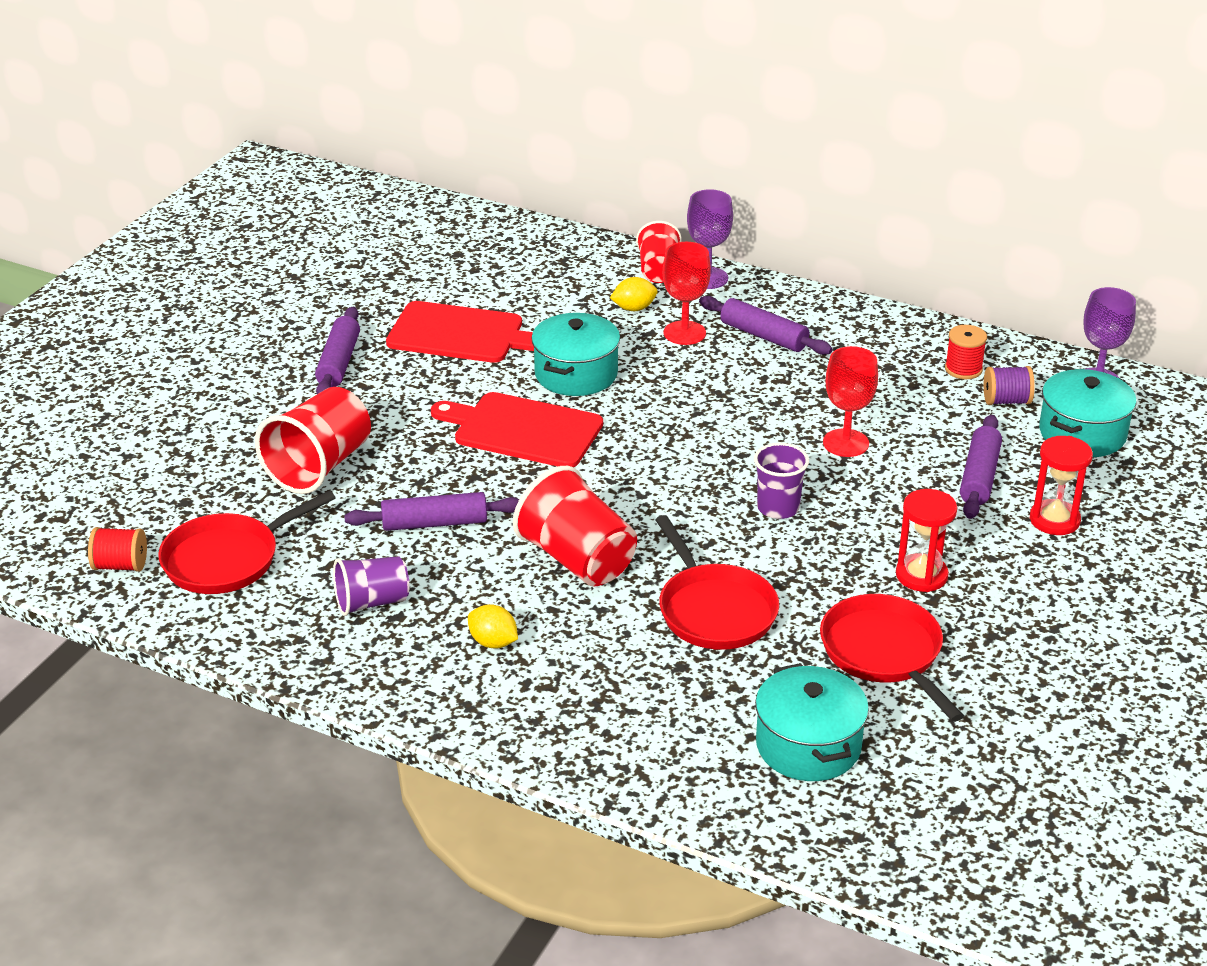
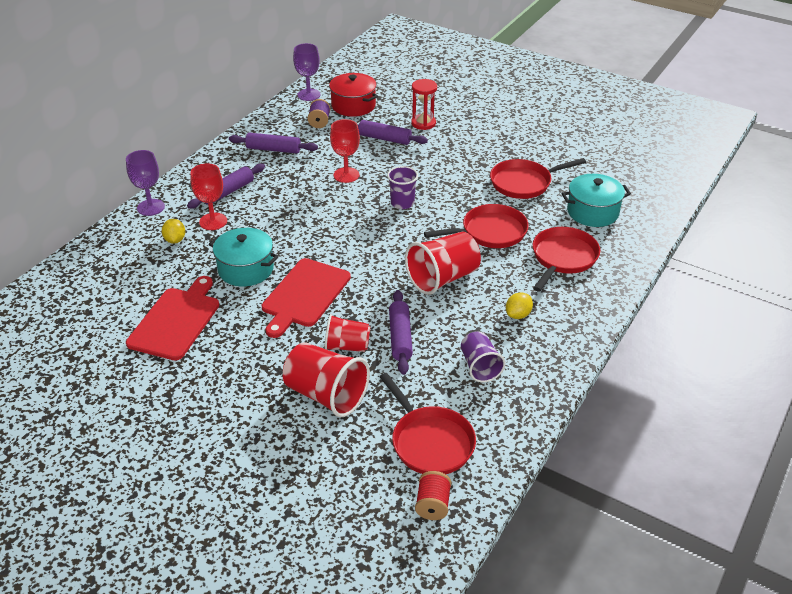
camera: 85 degrees left, 5 degrees up
(338, 362) = (192, 386): purple rolling pin -> purple rolling pin (273, 149)
(653, 699) = (563, 258): none -> red pan
(658, 271) = (132, 226): red cup -> red cup (347, 346)
(921, 575) = (464, 165): red hourglass -> none
(963, 369) = (285, 130): red spool -> none
(1082, 433) = (353, 106): turquoise pot -> red pot

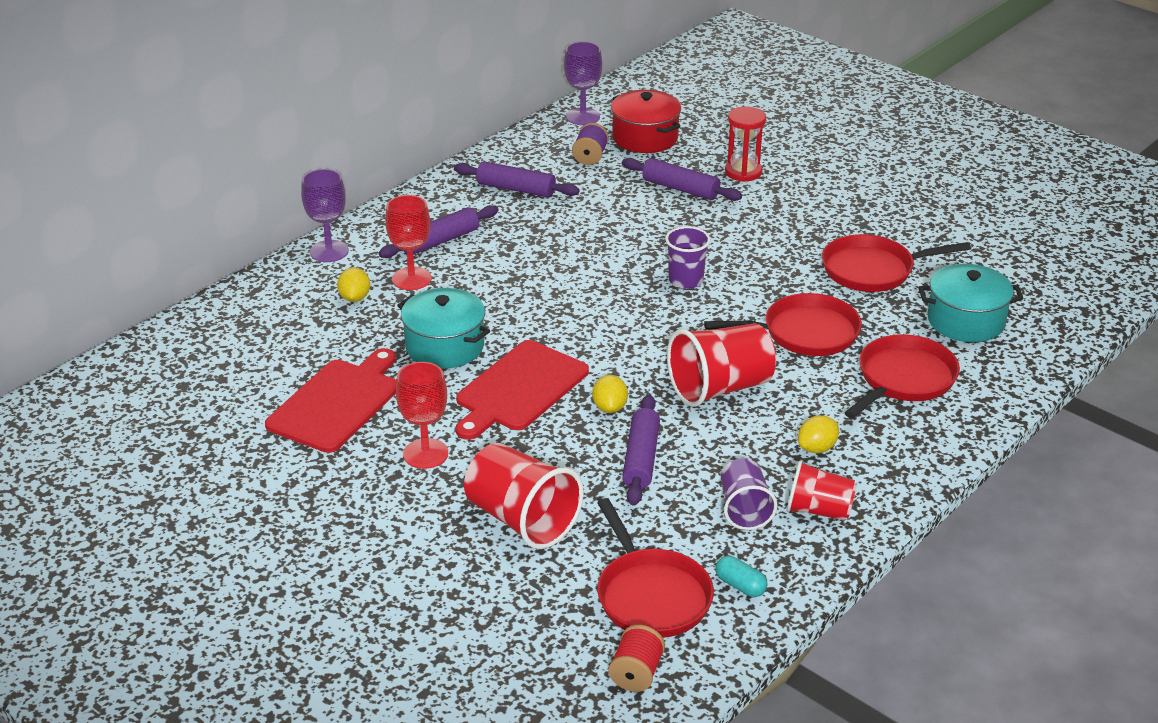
camera: 10 degrees right, 5 degrees down
(346, 175) = (613, 234): red goblet -> red goblet (425, 454)
(347, 346) = (564, 461): red cup -> red cup (818, 510)
(370, 301) = (609, 407): none -> yellow lemon
(490, 425) = (740, 586): none -> turquoise capsule

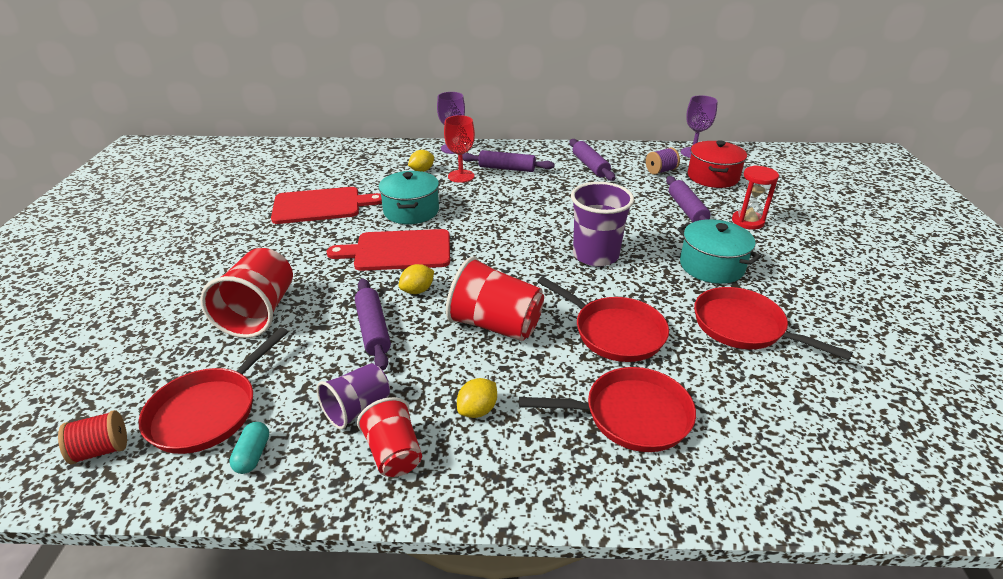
camera: 50 degrees right, 0 degrees up
(425, 454) = (299, 250): red goblet -> none
(641, 459) = (373, 329): purple rolling pin -> purple rolling pin turned 75 degrees counterclockwise
(686, 280) = (595, 255): purple cup -> purple cup, size x1.60
(817, 448) = (477, 410): yellow lemon -> yellow lemon turned 60 degrees counterclockwise
(966, 321) = (766, 413): turquoise pot -> turquoise pot (711, 266)

